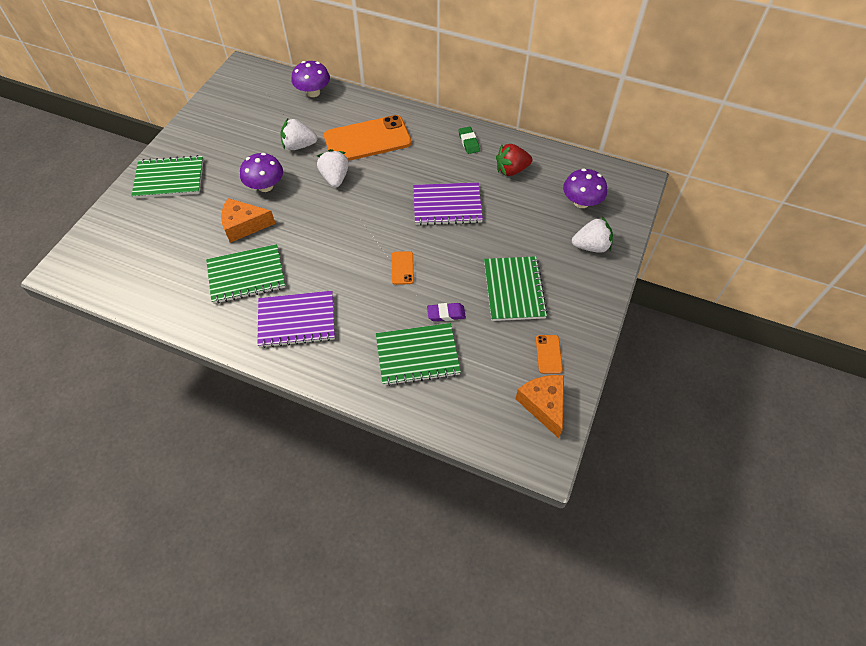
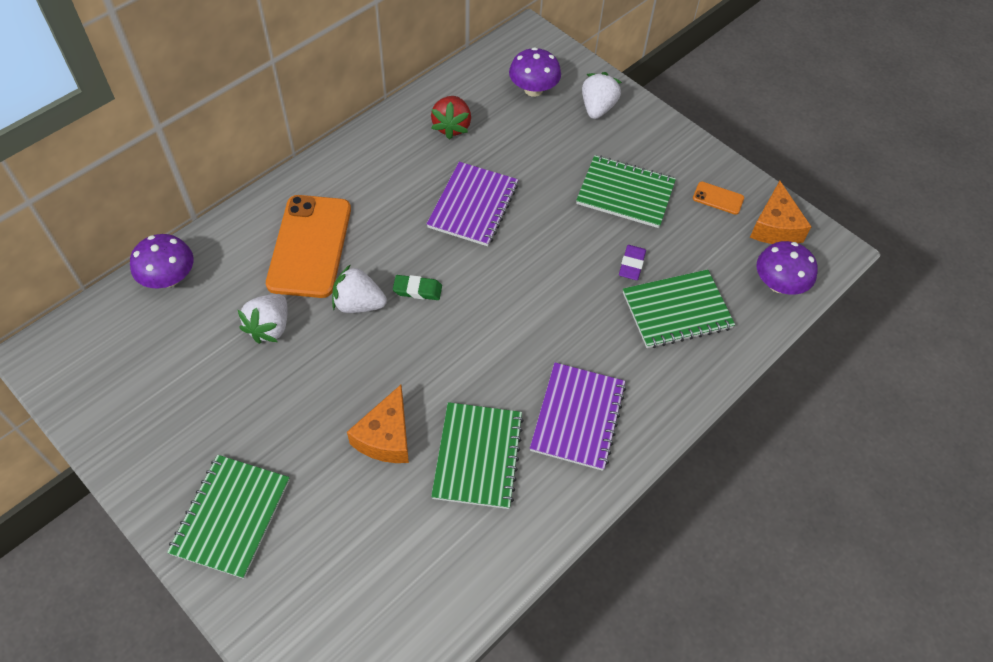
camera: 70 degrees left, 0 degrees up
(265, 186) = (325, 390): purple mushroom -> purple mushroom (778, 284)
(402, 268) = (547, 282): orange phone -> none
(417, 355) = (677, 311): green notebook -> green notebook turned 60 degrees clockwise
(468, 142) = (382, 147): green eraser -> green eraser (417, 290)
(543, 405) = (775, 227): orange cheese -> orange cheese turned 90 degrees counterclockwise

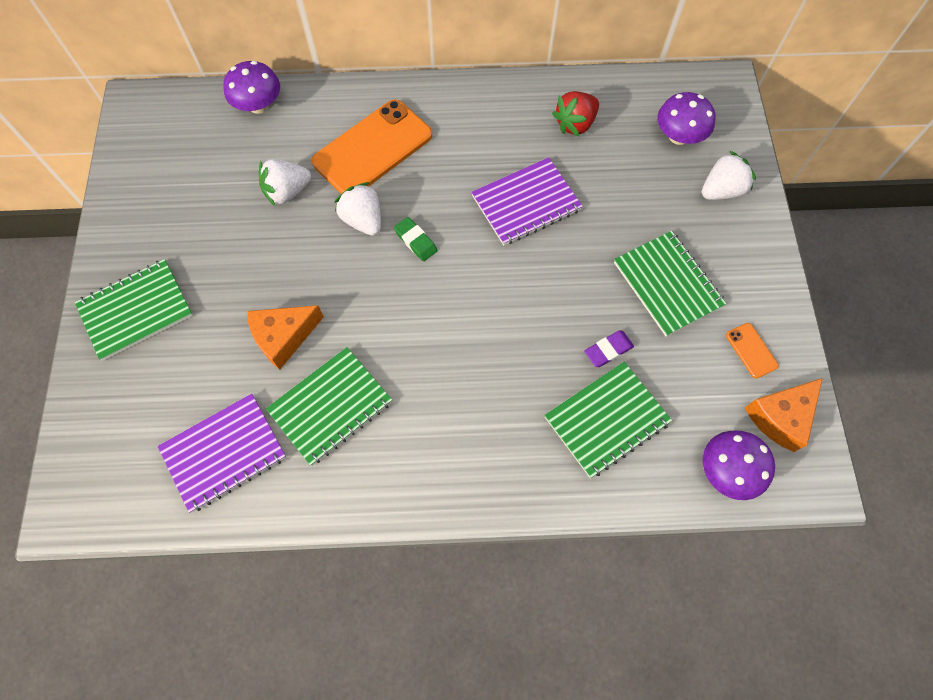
camera: 45 degrees right, 10 degrees up
(578, 417) = (433, 440): purple notebook -> purple notebook (224, 453)
(677, 311) = (606, 420): green notebook -> green notebook turned 60 degrees counterclockwise

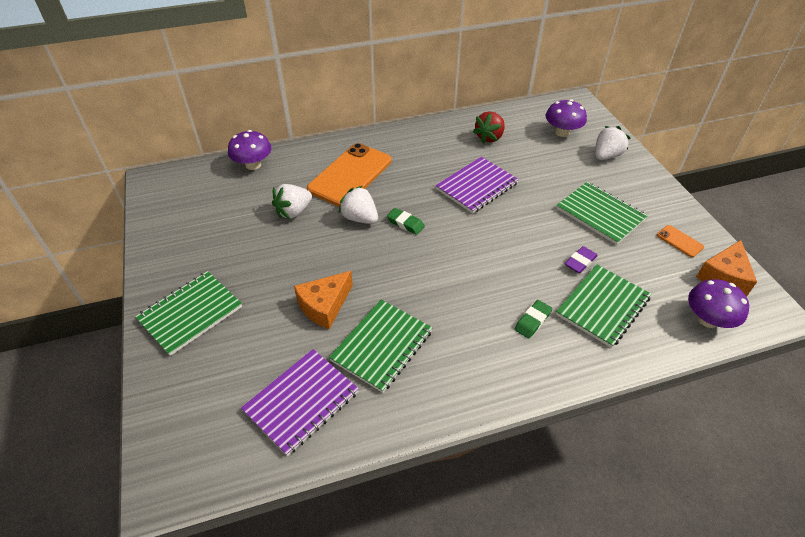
camera: 15 degrees left, 20 degrees down
(514, 418) = (532, 321): none -> green eraser

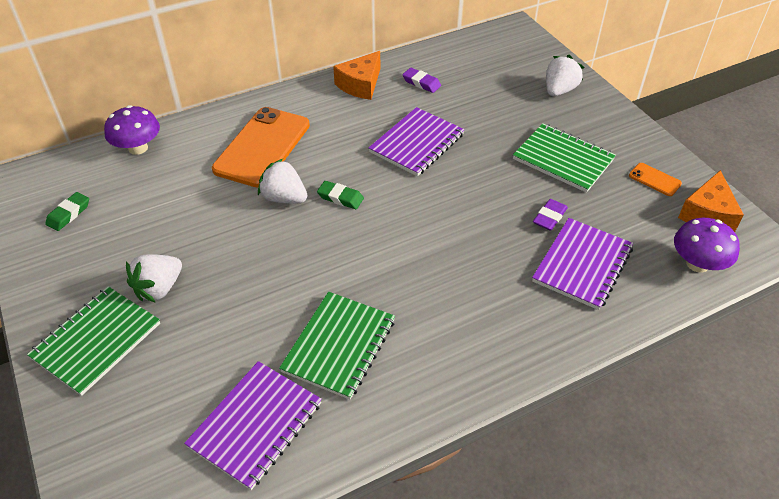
camera: 10 degrees left, 0 degrees up
(293, 212) = (201, 200): white strawberry -> white strawberry (159, 288)
(324, 306) = (261, 309): orange cheese -> orange cheese (361, 85)
(489, 137) = (421, 83): red strawberry -> purple eraser
(532, 321) = (507, 292): green eraser -> green eraser (69, 214)
(562, 132) = (505, 68): purple mushroom -> none
(602, 306) = (582, 265): green notebook -> purple notebook

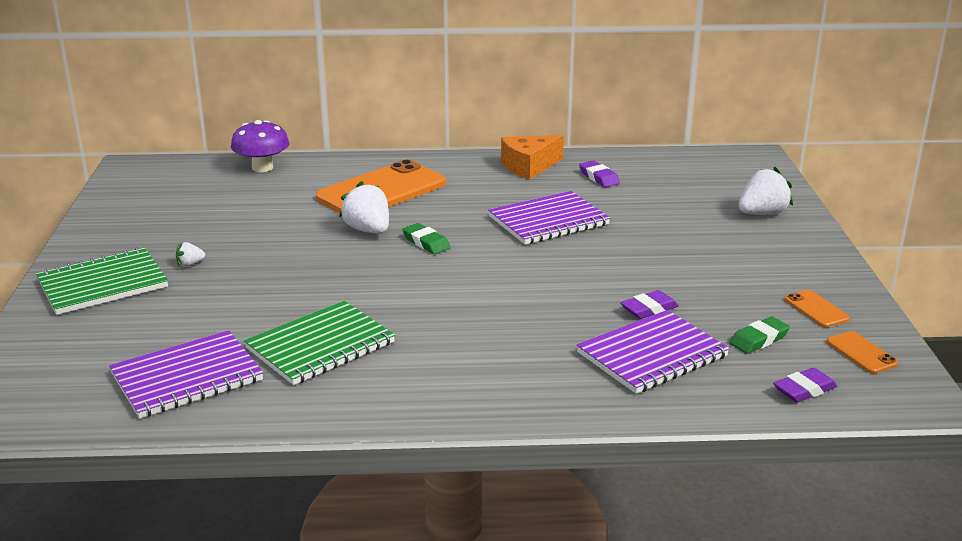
camera: 25 degrees right, 20 degrees down
(69, 214) = (159, 198): green eraser -> green eraser (759, 339)
(159, 288) = (190, 264): white strawberry -> white strawberry, size x0.48
(563, 159) = (712, 268): green notebook -> none
(697, 264) = (804, 390): purple mushroom -> purple eraser
(708, 214) = (861, 353): orange cheese -> orange phone

